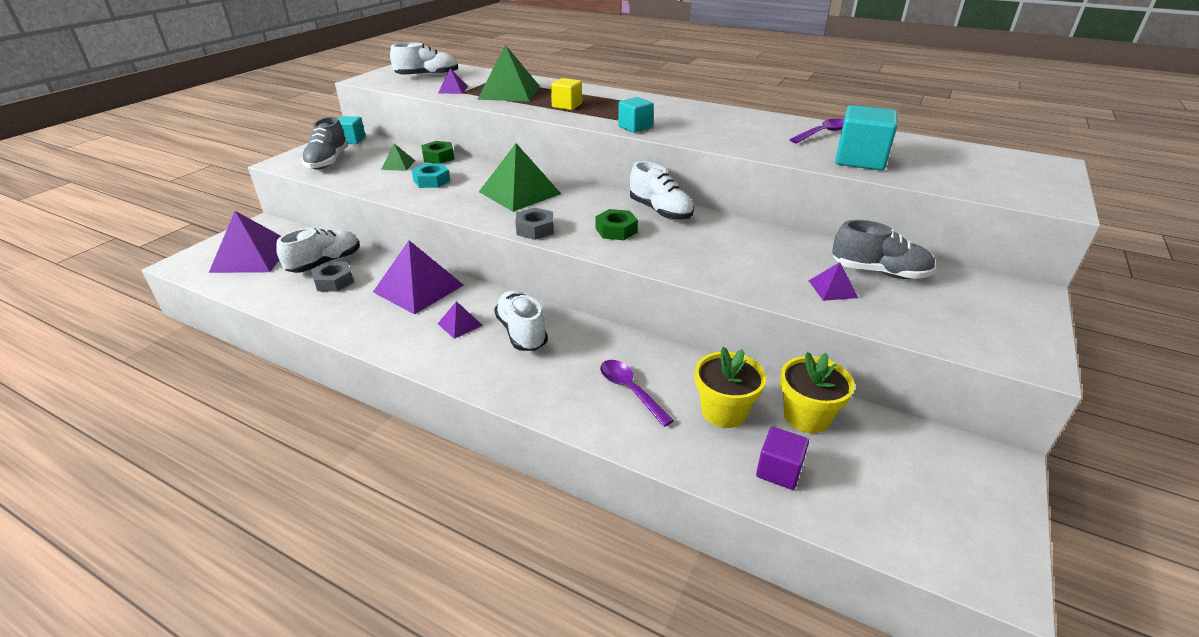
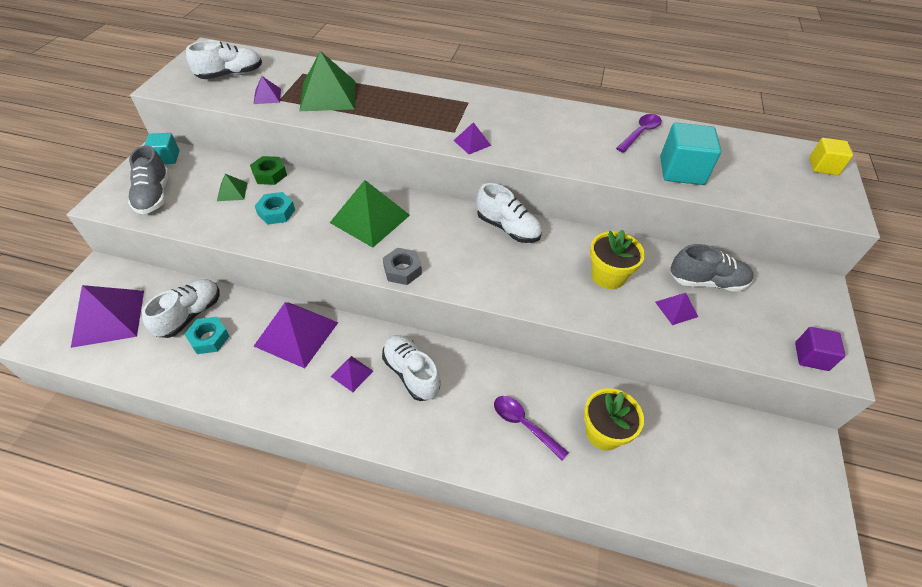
camera: 15 degrees left, 15 degrees up
(334, 281) = (209, 338): grey nut -> turquoise nut
(567, 105) = (394, 113): yellow cube -> yellow cube (823, 166)
(616, 230) = (476, 260): green nut -> none
(635, 127) = (472, 143): turquoise cube -> purple pyramid
(779, 470) = (659, 486): purple cube -> purple cube (811, 356)
(806, 416) = (667, 425): yellow flower pot -> yellow flower pot (608, 276)

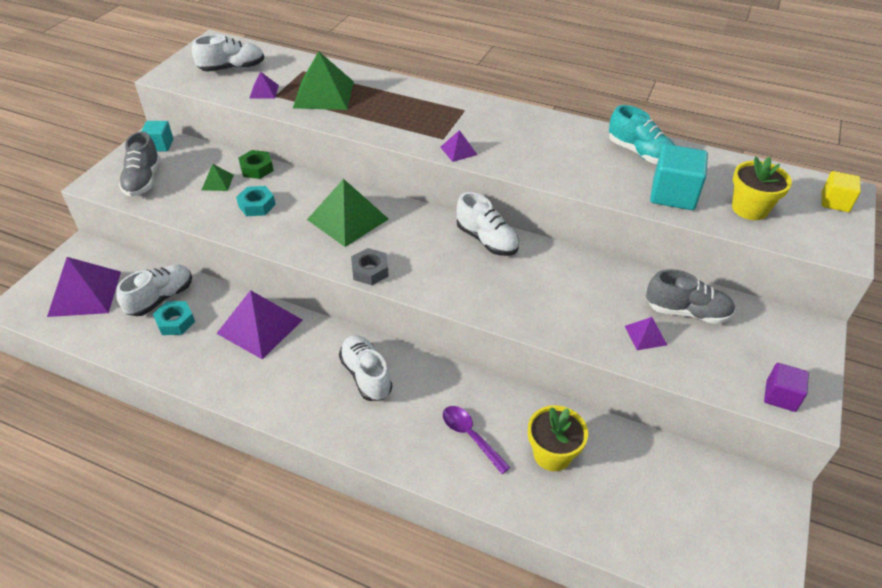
camera: 10 degrees right, 5 degrees down
(352, 373) = (307, 369): purple pyramid -> none
(608, 276) = (581, 296): yellow flower pot -> yellow flower pot (749, 208)
(640, 133) = (640, 153): purple spoon -> turquoise shoe

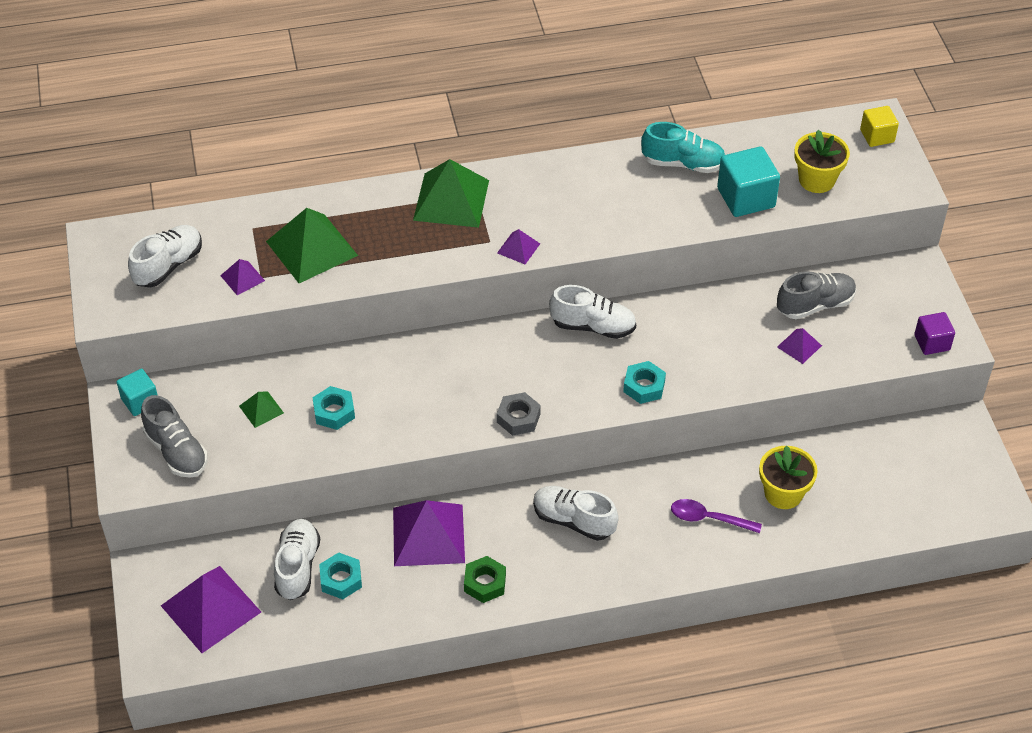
camera: 35 degrees left, 5 degrees up
(257, 168) = (284, 371): green nut -> green nut (485, 583)
(347, 219) = (441, 376): green pyramid -> green pyramid (451, 200)
(485, 298) = (644, 386): none -> turquoise nut

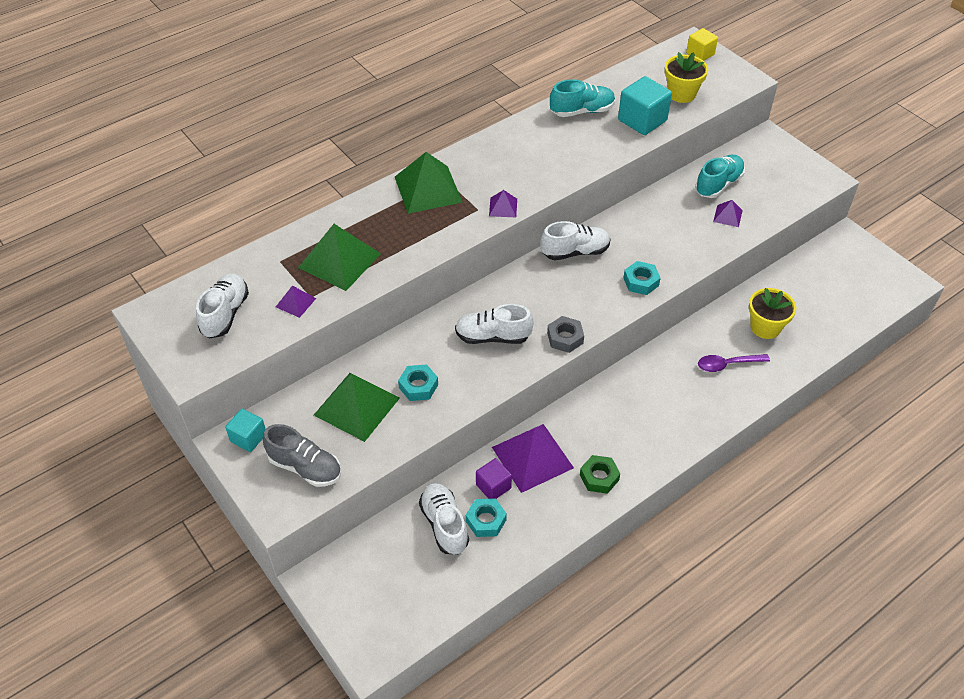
camera: 25 degrees left, 0 degrees up
(210, 608) = (393, 589): purple pyramid -> none
(261, 409) = (357, 406): green pyramid -> green pyramid, size x2.09
(573, 520) = (633, 403): white shoe -> white shoe (492, 337)
(815, 305) = (718, 184): grey shoe -> turquoise shoe
(932, 342) = (812, 183): purple cube -> purple cube (493, 486)

